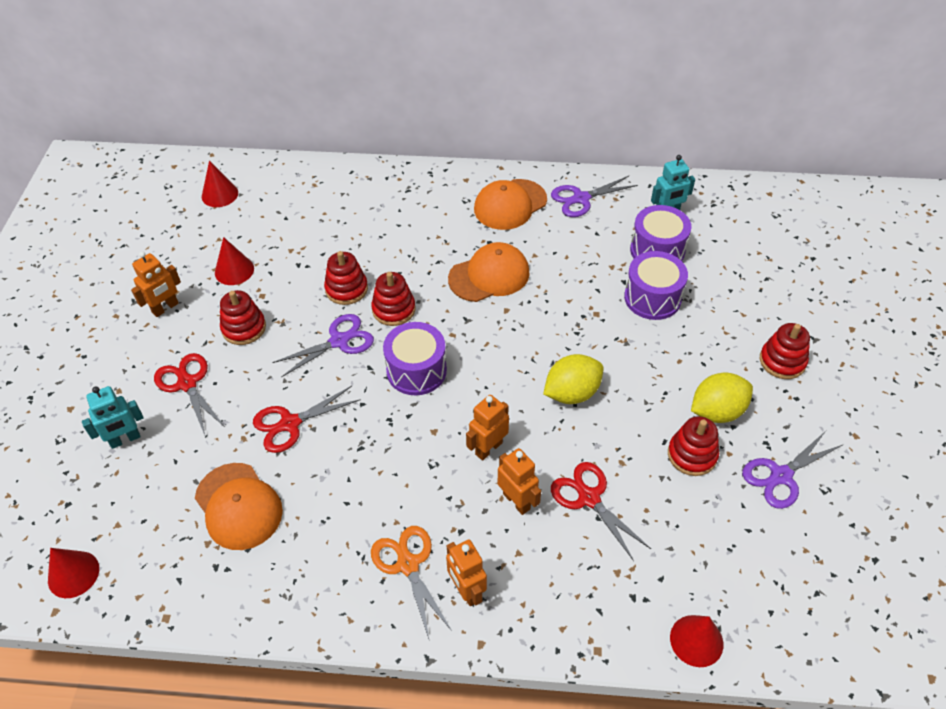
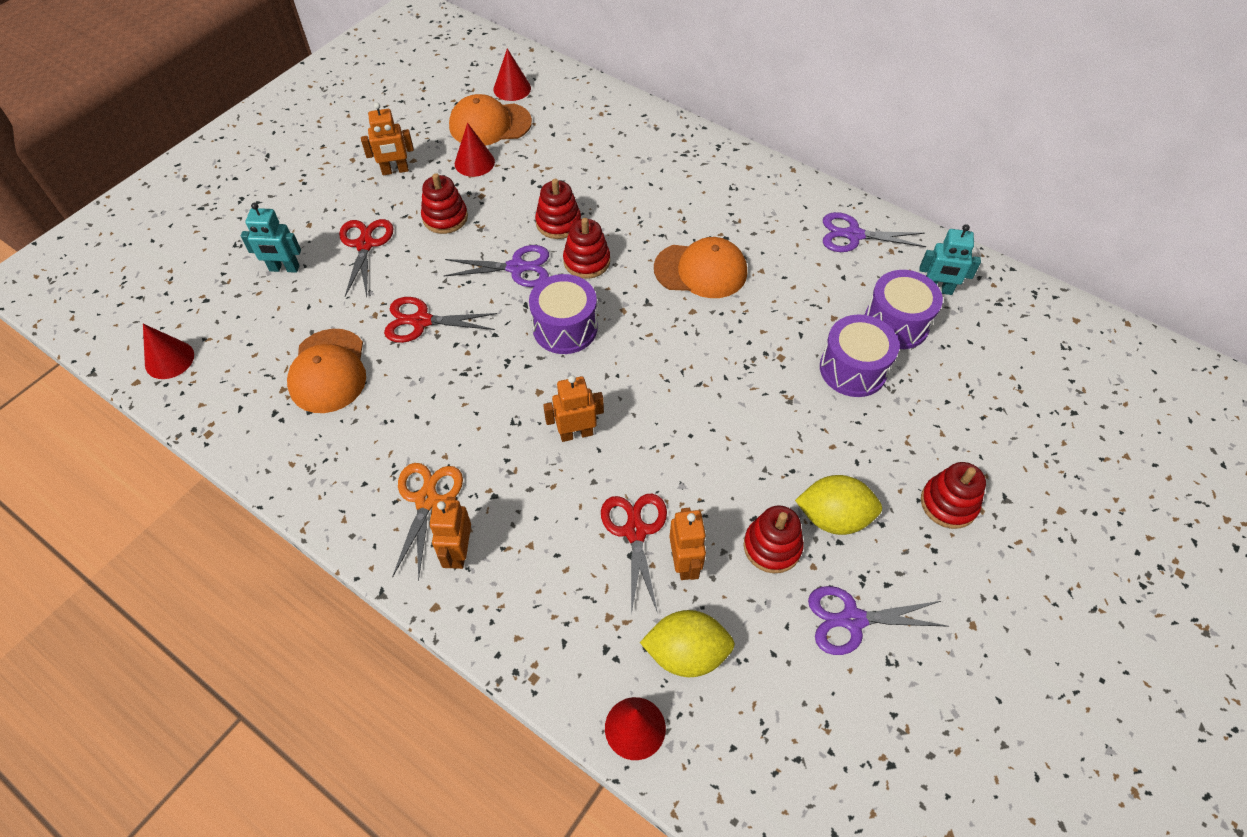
camera: 30 degrees right, 5 degrees up
(510, 204) = (774, 210): orange cap -> orange cap (490, 124)
(517, 501) = (565, 496): orange robot -> orange robot (684, 563)
(572, 393) = (696, 422): yellow lemon -> yellow lemon (686, 653)

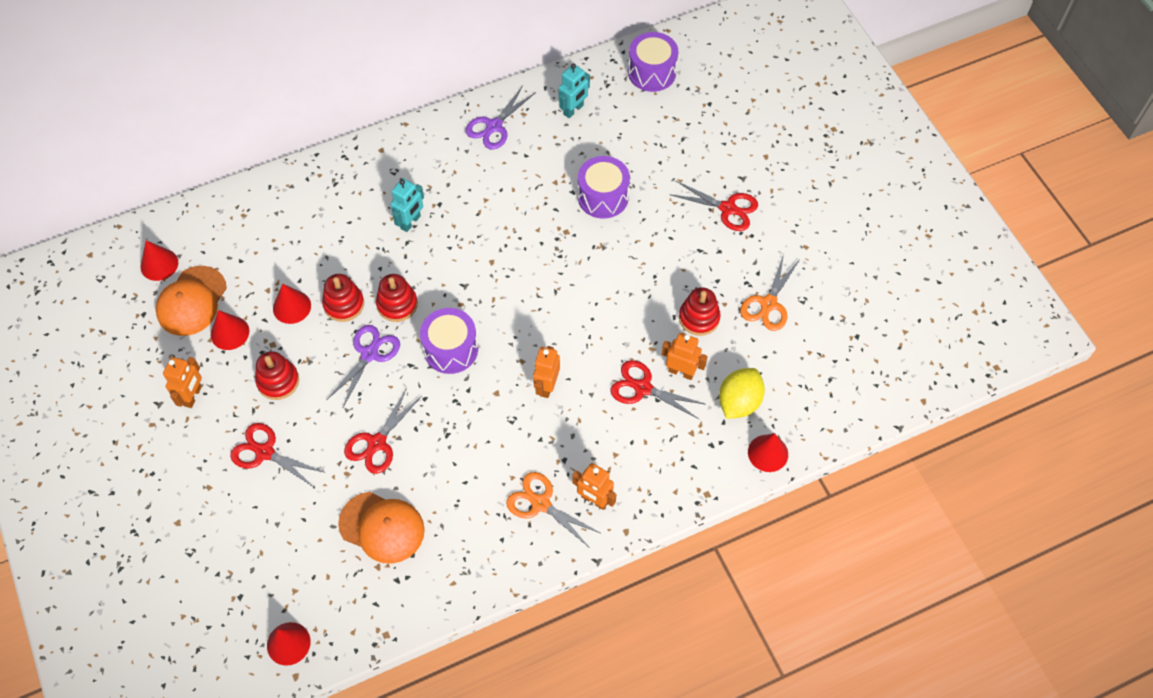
camera: 60 degrees left, 5 degrees up
(284, 268) = (247, 523): turquoise robot -> turquoise robot (410, 222)
(529, 189) = (292, 307): none -> red cone
(701, 270) = (459, 236): orange cap -> none
(833, 517) = (700, 274): yellow lemon -> none
(852, 620) = (768, 304): purple scissors -> orange scissors
(896, 323) = (584, 150): purple drum -> purple drum (652, 72)
(948, 503) = (727, 208): red stacking toy -> red scissors

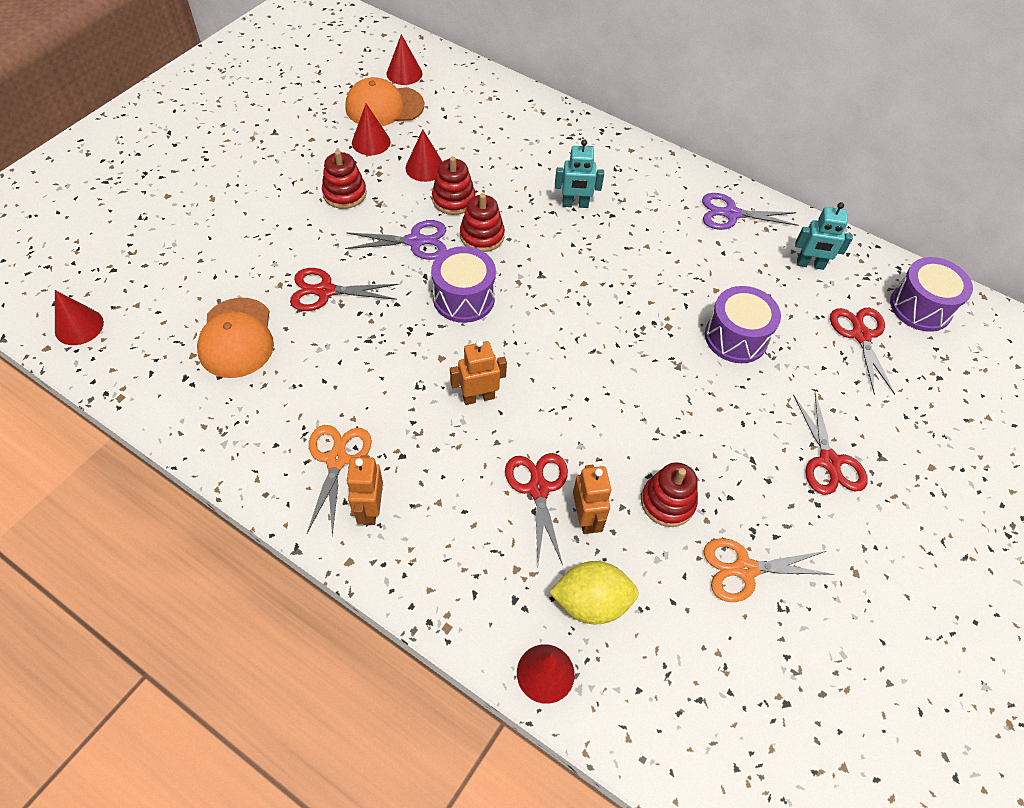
camera: 55 degrees right, 5 degrees down
(193, 396) = (294, 149): orange robot -> none
(265, 452) = (268, 218): red scissors -> red scissors (860, 335)

